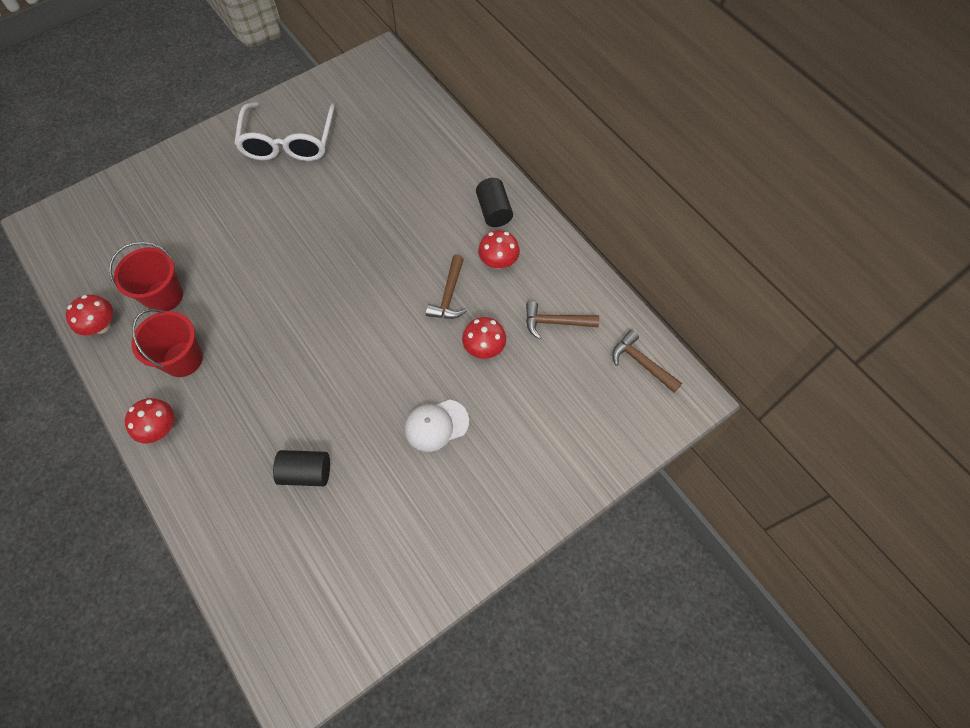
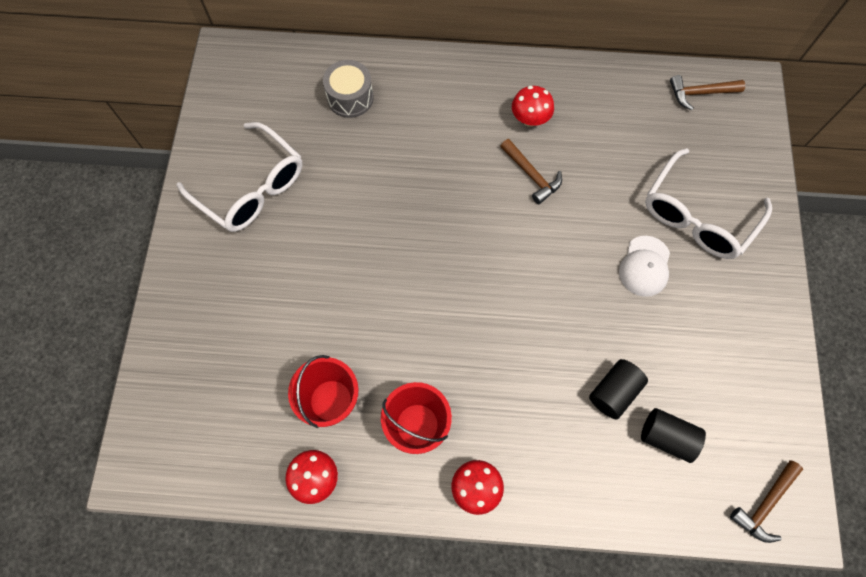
camera: 50 degrees left, 5 degrees up
(410, 145) = (350, 98): none -> grey drum
(484, 348) = (602, 185): red mushroom -> none
(494, 211) = (477, 87): black cylinder -> black cylinder (666, 437)
(519, 434) = (697, 215): none -> white glasses
(555, 322) = (619, 121): brown hammer -> brown hammer (765, 504)

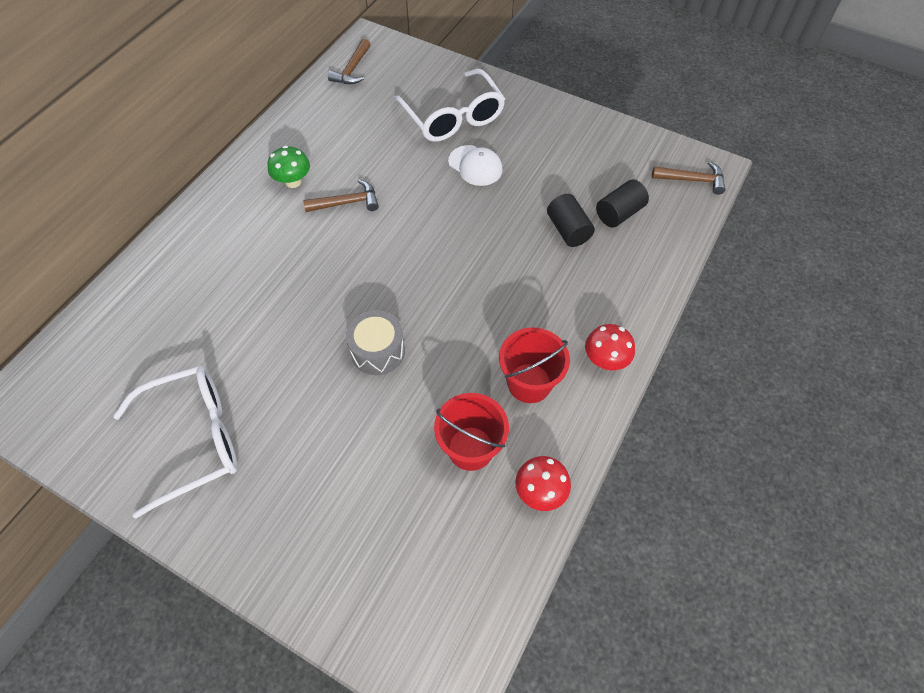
camera: 65 degrees left, 10 degrees down
(350, 98) = (161, 308): grey drum -> grey drum (378, 351)
(530, 119) = (293, 181): red mushroom -> green mushroom
(765, 504) = (692, 180): brown hammer -> brown hammer turned 60 degrees counterclockwise

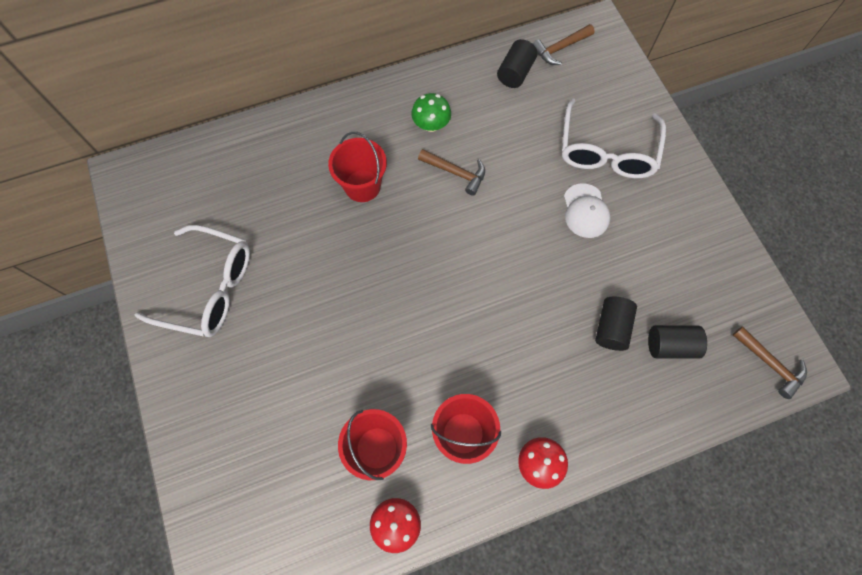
camera: 40 degrees right, 10 degrees up
(272, 262) = (362, 186): none -> red bucket
(331, 105) = (515, 73): none -> black cylinder
(378, 351) = (377, 317): grey drum -> none

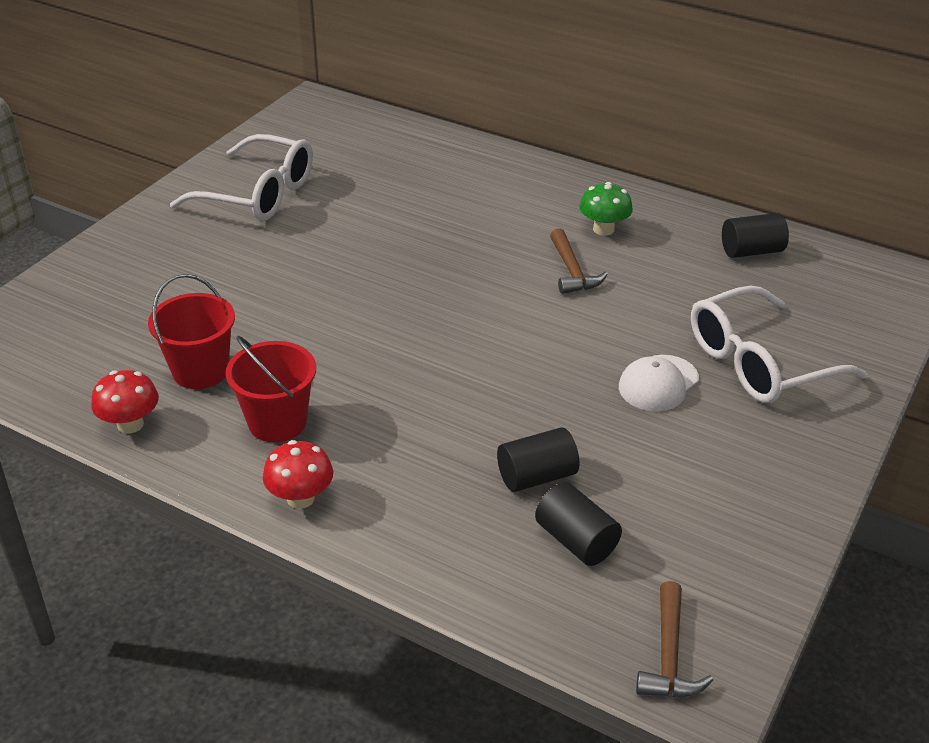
camera: 50 degrees right, 30 degrees down
(208, 288) = (257, 194): white glasses -> white glasses turned 45 degrees counterclockwise
(362, 186) = (474, 223): red bucket -> none
(560, 48) = (834, 266): brown hammer -> none

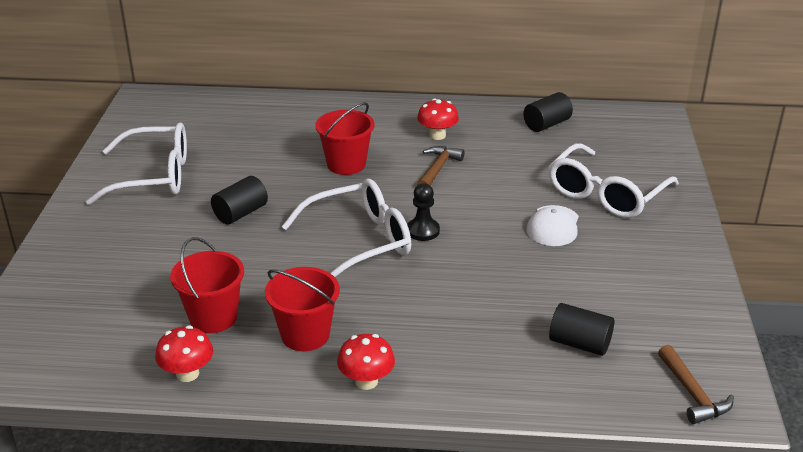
camera: 25 degrees left, 5 degrees down
(414, 333) = (358, 242): none -> white glasses
(471, 236) = (346, 164): none -> red bucket
(497, 341) = (423, 231): none -> black pawn
(536, 476) = (521, 311): black cylinder -> black cylinder (240, 213)
(572, 271) = (438, 169): brown hammer -> brown hammer turned 120 degrees counterclockwise
(603, 229) = (437, 135): green mushroom -> red mushroom

